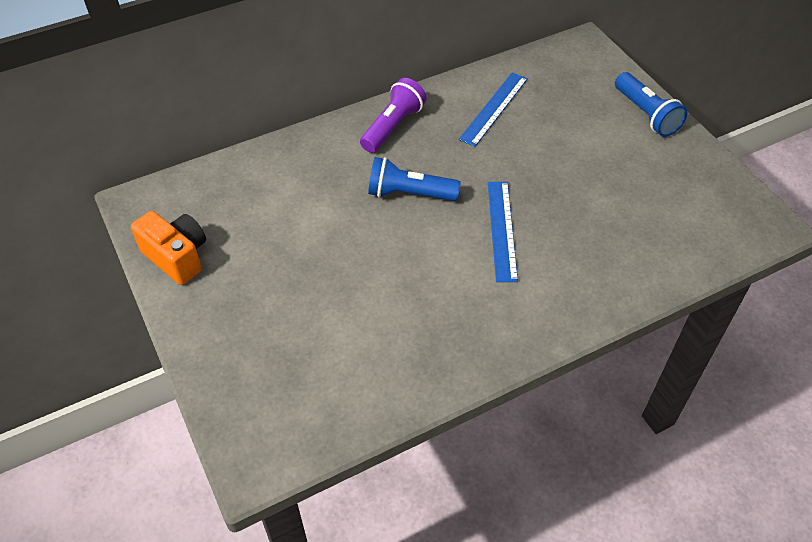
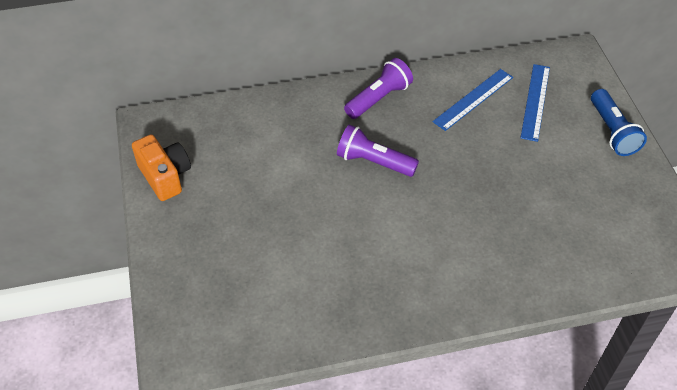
camera: 15 degrees right, 0 degrees up
(409, 194) = (374, 162): blue flashlight -> purple flashlight
(501, 230) = (444, 211): blue ruler -> blue ruler (535, 101)

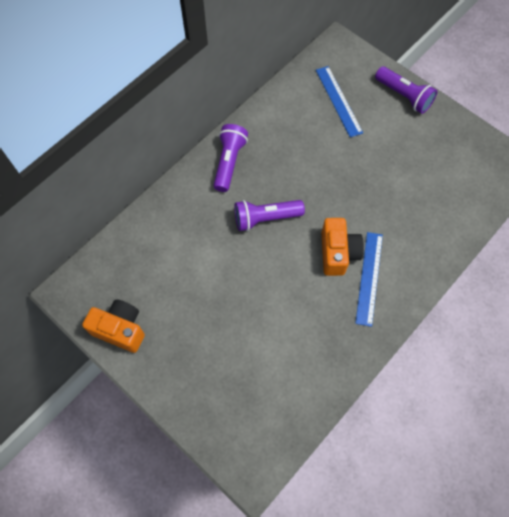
camera: 35 degrees left, 15 degrees up
(420, 230) = (338, 253): none -> orange camera
(473, 99) = (295, 123): blue ruler -> blue ruler (369, 278)
(612, 131) = (404, 96): blue flashlight -> purple flashlight

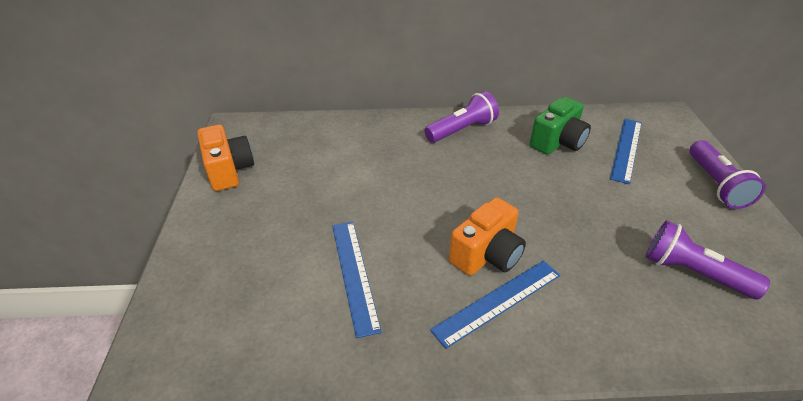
camera: 45 degrees right, 25 degrees down
(266, 218) = (446, 182): purple flashlight -> purple flashlight (693, 273)
(286, 328) = (354, 274): none -> blue ruler
(296, 126) = (557, 142): none -> green camera

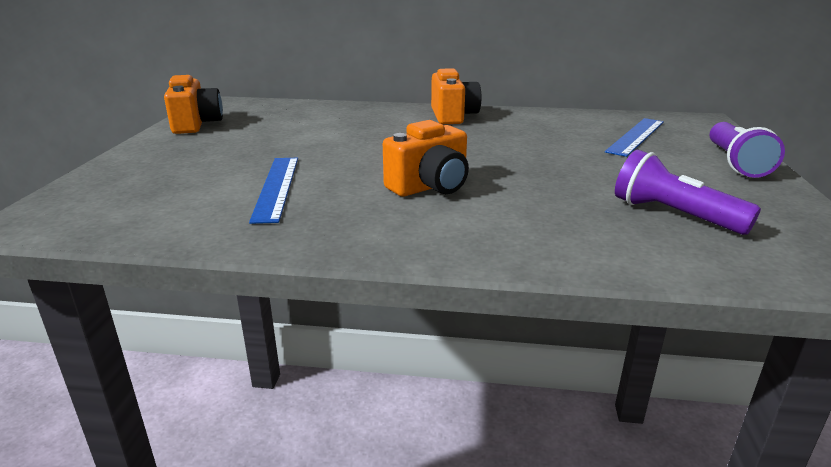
camera: 10 degrees right, 15 degrees down
(462, 130) = (453, 116): purple flashlight -> orange camera
(497, 301) = (423, 215): blue ruler -> none
(557, 142) = (557, 128): green camera -> none

